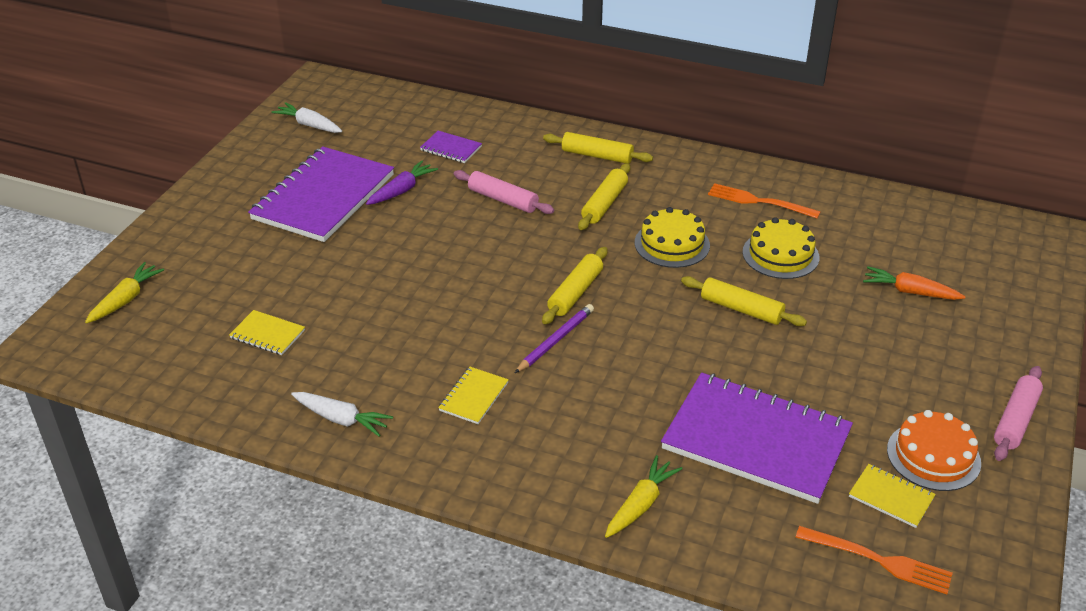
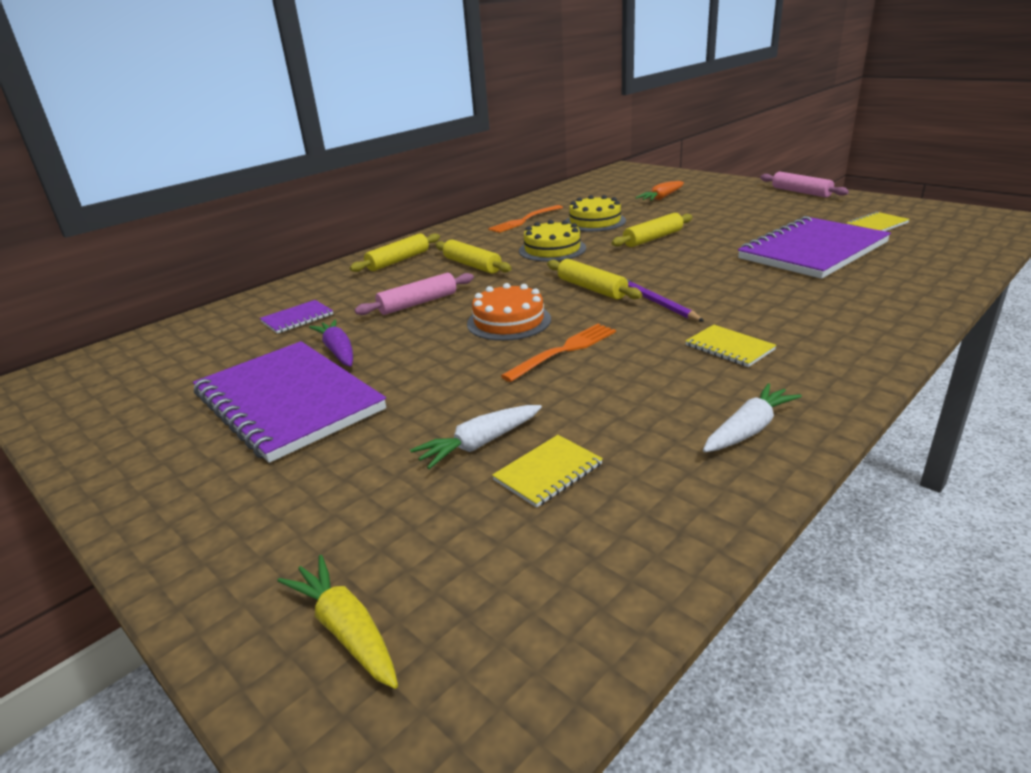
camera: 65 degrees left, 10 degrees down
(309, 125) = (116, 398): white carrot -> white carrot (479, 444)
(641, 504) = (893, 294): yellow carrot -> none
(879, 560) = (943, 234): orange fork -> orange fork (564, 350)
(933, 456) = (834, 211): orange cake -> orange cake (509, 321)

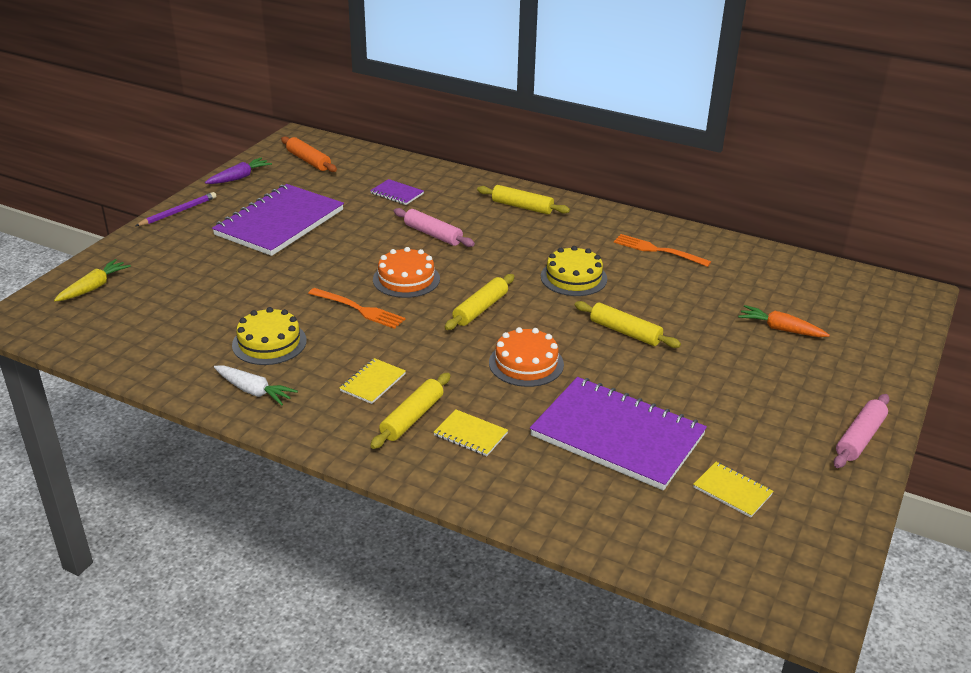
camera: 70 degrees right, 5 degrees up
(123, 374) = (309, 161): none -> orange rolling pin
(338, 351) = (347, 222): purple carrot -> purple carrot (239, 177)
(472, 265) = (521, 243): yellow rolling pin -> yellow rolling pin (412, 417)
(479, 444) = (235, 295): white carrot -> none
(548, 472) = (206, 322): yellow notebook -> yellow notebook (470, 434)
(595, 221) = (669, 292): yellow cake -> yellow cake (269, 343)
(657, 303) = (454, 344): purple pencil -> purple pencil (178, 212)
(698, 275) = (526, 363): none -> orange cake

